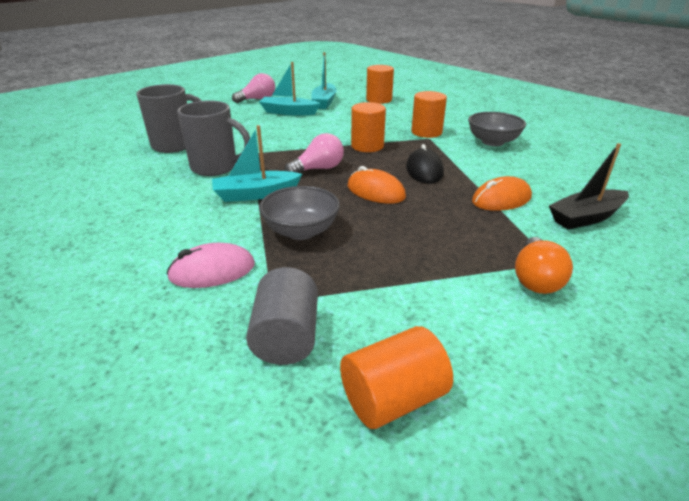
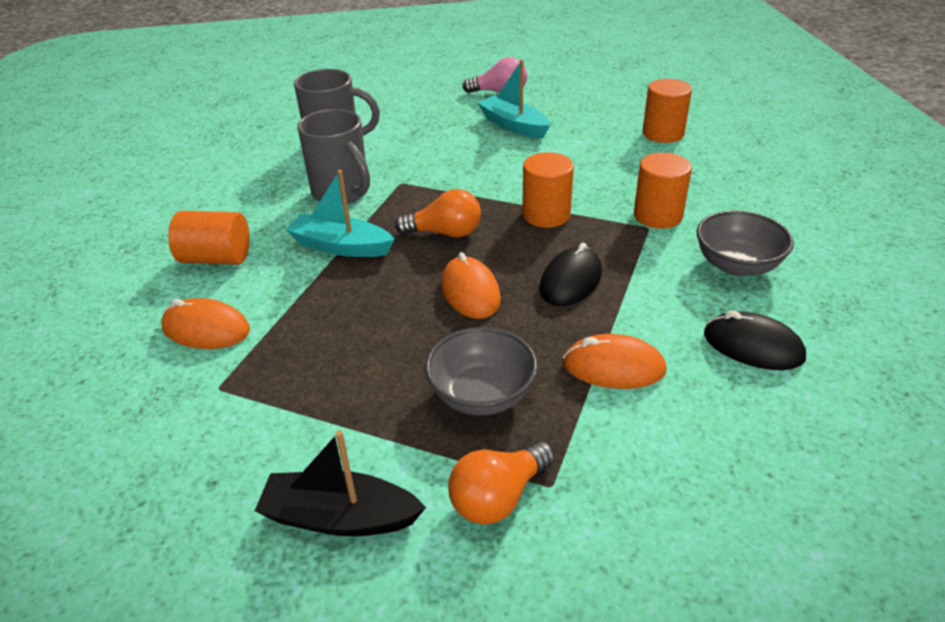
camera: 35 degrees right, 5 degrees up
(212, 271) = (206, 329): pink mouse -> orange mouse
(286, 337) = (187, 432): grey cylinder -> none
(301, 231) = (330, 315): grey bowl -> grey bowl (481, 395)
(318, 169) = (445, 233): pink light bulb -> orange light bulb
(324, 102) = (580, 118): turquoise boat -> none
(393, 398) = (198, 542): orange cylinder -> orange cylinder (216, 258)
(547, 170) = (753, 346): none -> black mouse
(586, 217) = (695, 447): black boat -> black boat (340, 517)

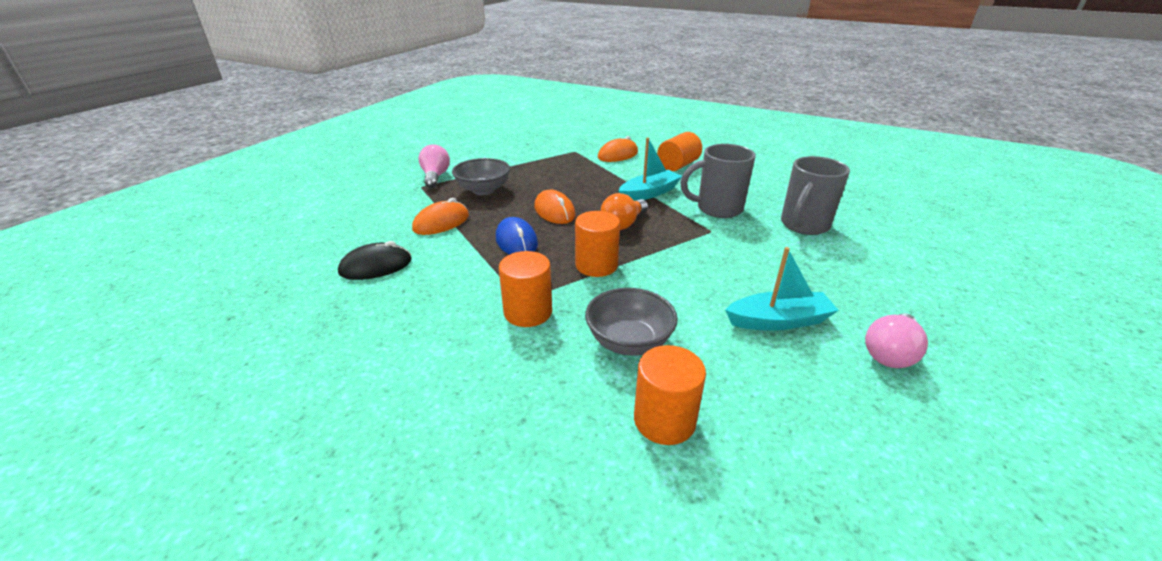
camera: 125 degrees right, 5 degrees down
(340, 517) = (478, 155): black boat -> none
(470, 292) = (554, 211): orange mouse -> orange mouse turned 45 degrees clockwise
(498, 497) = (435, 177): orange light bulb -> pink light bulb
(570, 281) = (516, 241): black mouse -> blue mouse
(737, 265) = (427, 308): grey bowl -> grey bowl (629, 342)

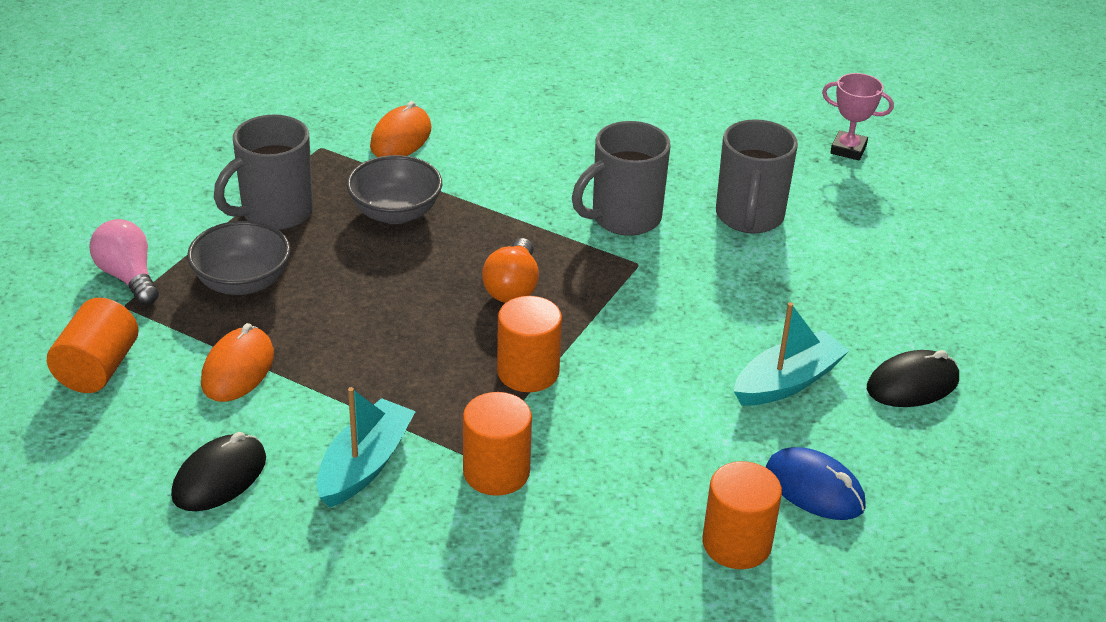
camera: 30 degrees left, 5 degrees up
(516, 241) = (385, 367): blue mouse -> blue mouse (814, 489)
(527, 169) = (274, 213): none -> grey mug
(554, 211) = (394, 293): orange mouse -> none
(629, 342) = (643, 468): grey bowl -> grey bowl (395, 212)
(649, 193) = (509, 214): turquoise boat -> turquoise boat (365, 465)
(678, 165) = (513, 139): orange cylinder -> orange cylinder (98, 368)
(890, 353) = (912, 384): pink light bulb -> black mouse
(896, 208) = (848, 149): none -> pink trophy

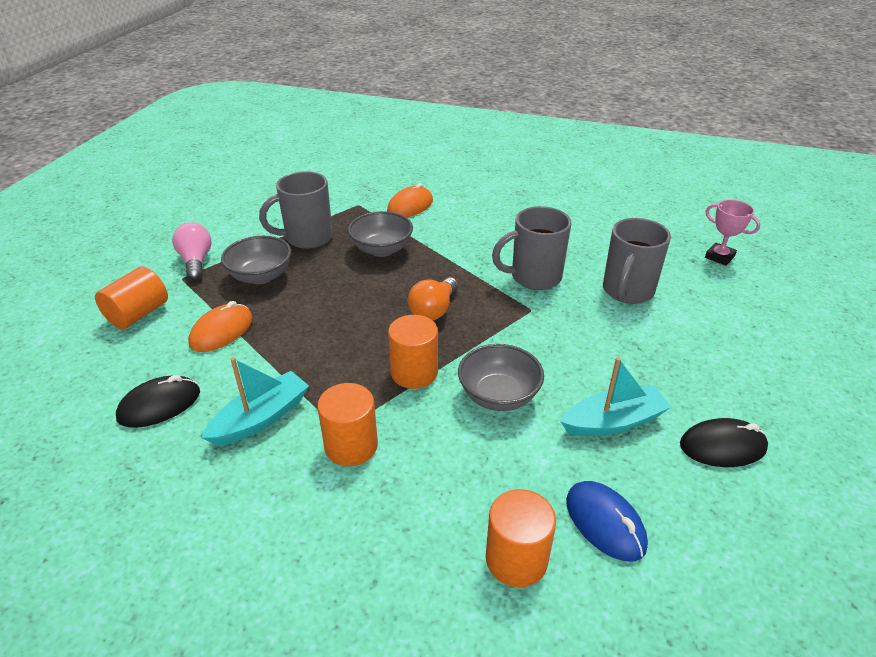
camera: 20 degrees right, 0 degrees up
(644, 379) = (498, 396): none -> grey bowl

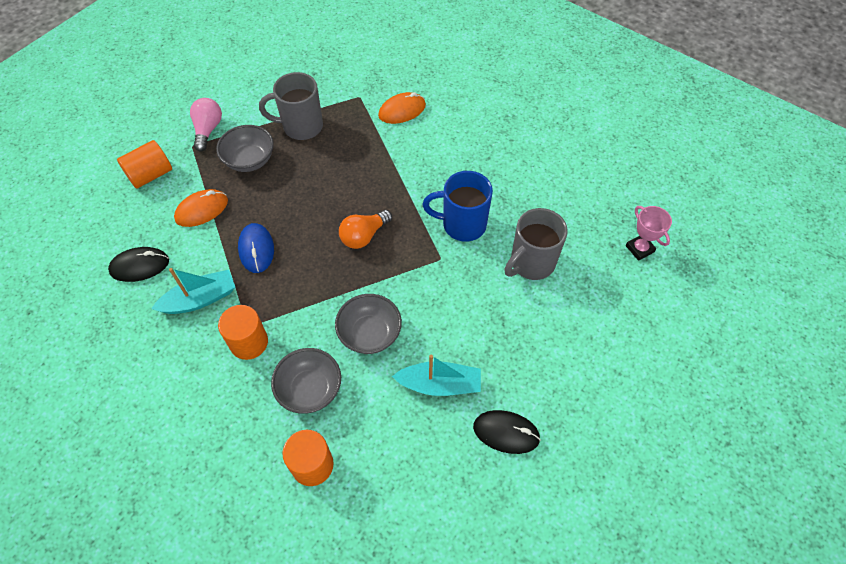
camera: 20 degrees right, 20 degrees up
(381, 249) = (354, 157): grey bowl -> grey bowl (310, 389)
(414, 372) = (320, 293): orange cylinder -> none
(533, 277) = (462, 224): grey mug -> blue mug
(605, 523) = (384, 461): blue mouse -> blue mouse (256, 249)

